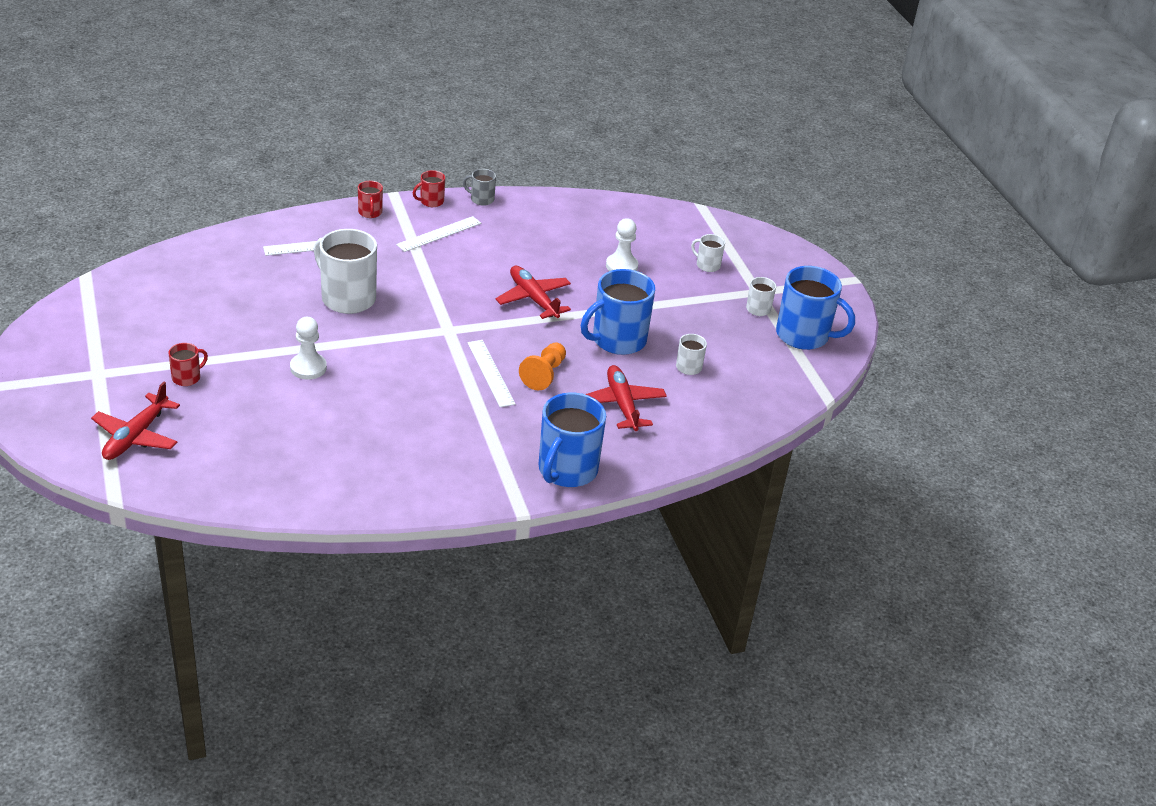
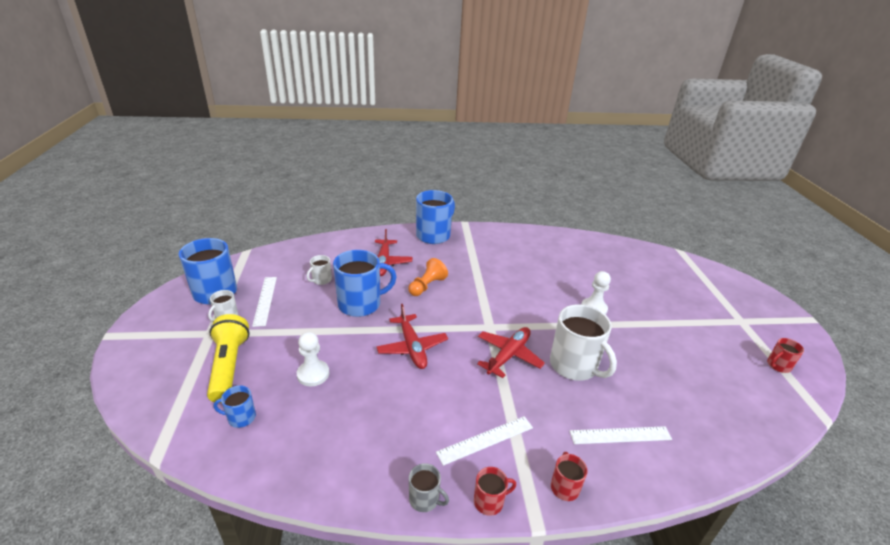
camera: 165 degrees left, 5 degrees down
(136, 436) = (688, 278): red plane -> red plane (508, 355)
(187, 378) = (676, 311): red mug -> red mug (778, 365)
(491, 373) = (464, 291): white ruler -> white ruler (265, 300)
(659, 231) = (241, 417): none -> blue mug
(707, 265) = (229, 366): white mug -> yellow flashlight

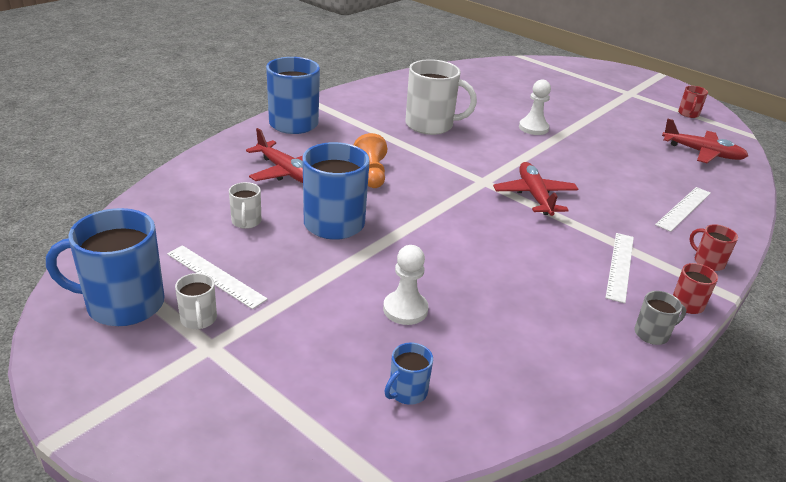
camera: 45 degrees left, 0 degrees up
(229, 366) = (302, 360): yellow flashlight -> none
(412, 347) = (451, 233): red plane -> red plane (702, 153)
(574, 366) = (587, 178): white mug -> white mug (430, 125)

